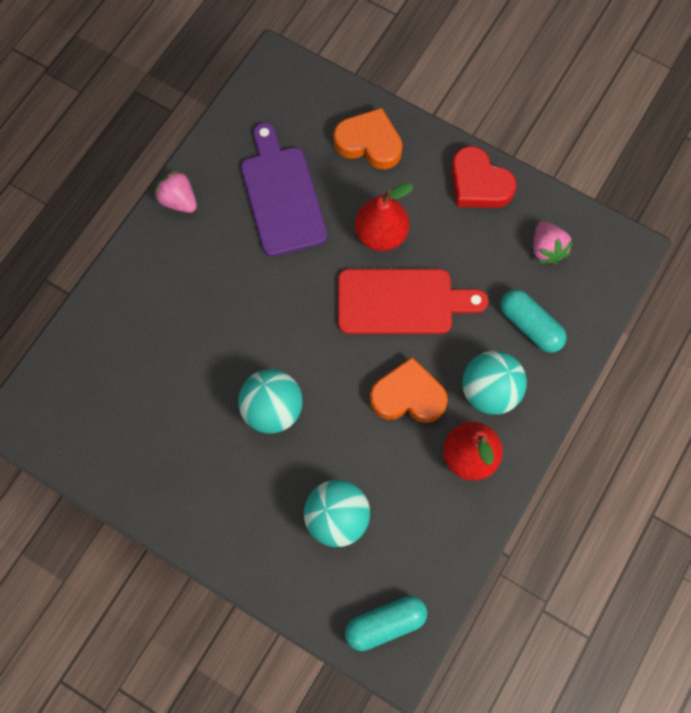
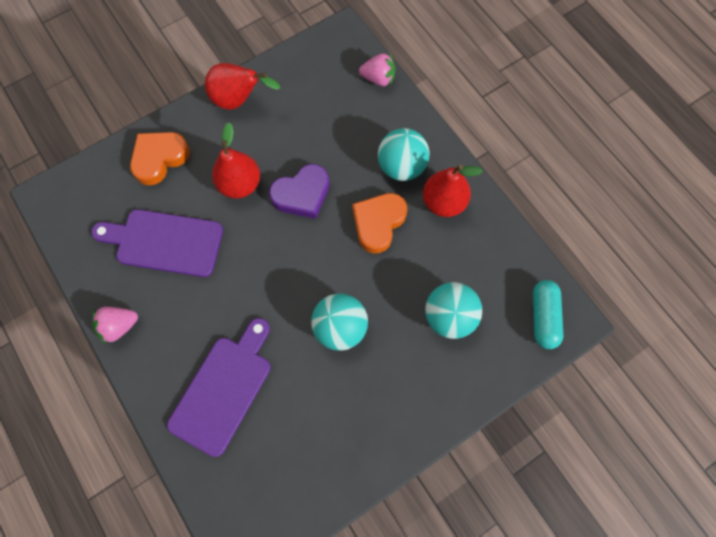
camera: 65 degrees left, 0 degrees up
(159, 327) = (223, 389): none -> purple cutting board
(401, 302) = (302, 194): red cutting board -> purple heart
(478, 184) = (238, 100): red heart -> red pear
(530, 326) = (366, 118): turquoise capsule -> none
(547, 249) = (314, 81): pink strawberry -> pink strawberry (378, 79)

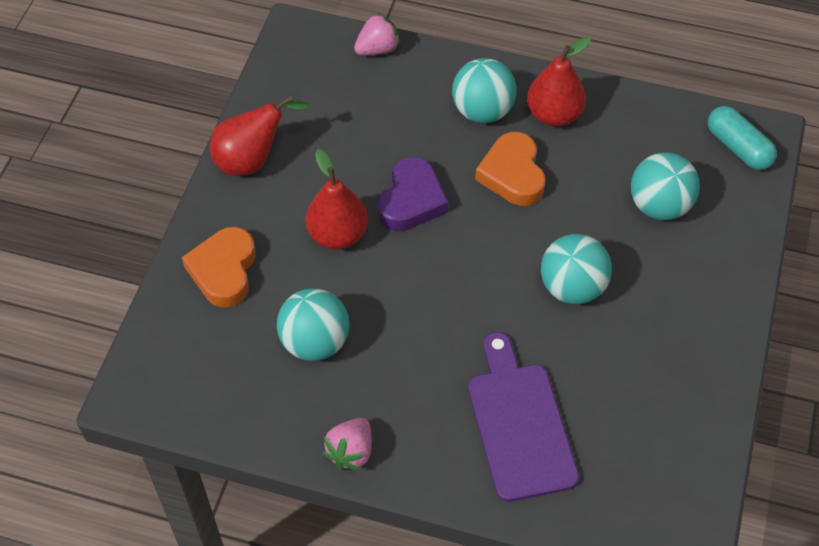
camera: 40 degrees left, 15 degrees down
(164, 242) = (315, 342): purple cutting board -> turquoise ball

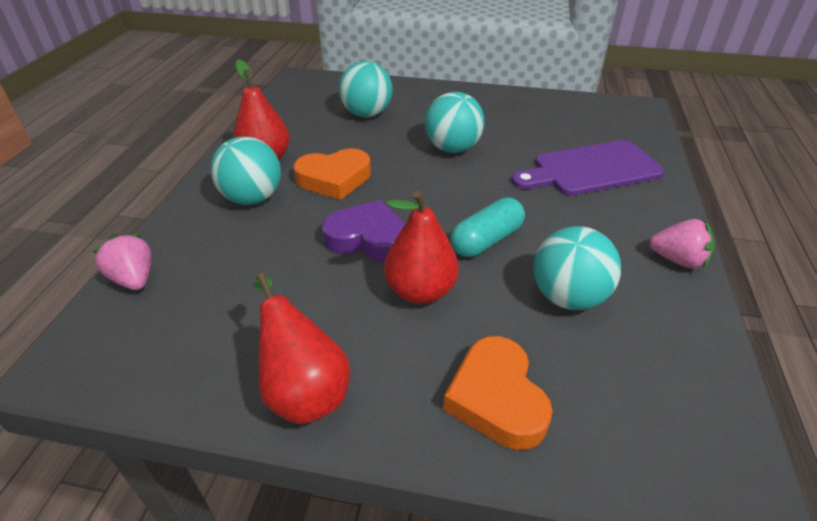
camera: 95 degrees left, 15 degrees down
(224, 271) = (496, 398): orange heart -> orange heart turned 75 degrees clockwise
(738, 147) = (311, 86): turquoise capsule -> turquoise capsule (486, 240)

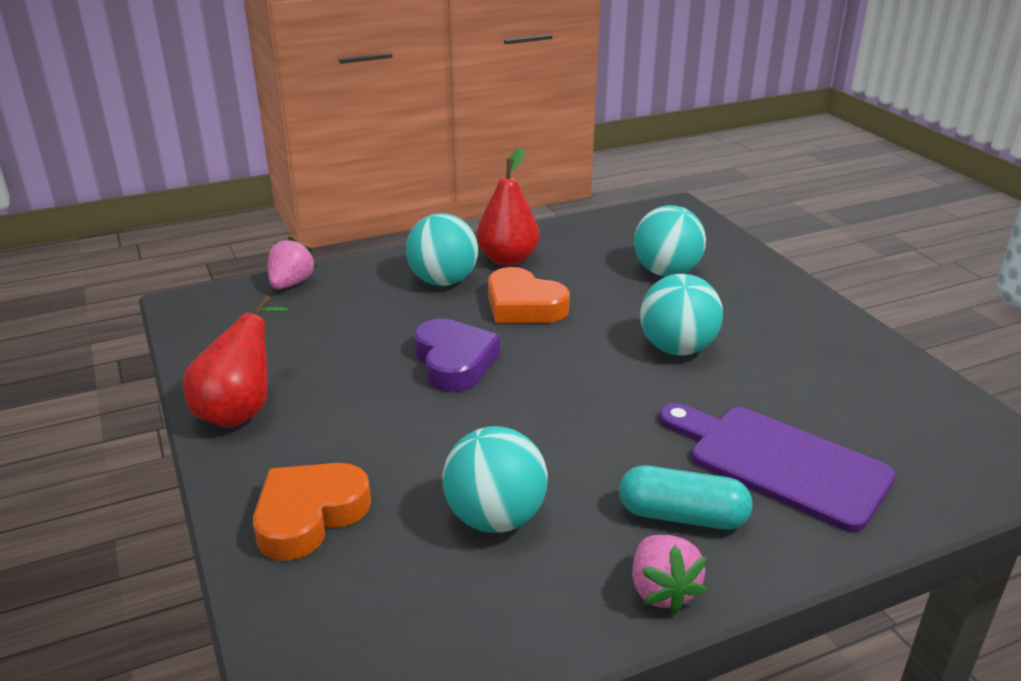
camera: 55 degrees right, 10 degrees down
(420, 291) = (410, 420): red pear -> none
(486, 240) = (532, 431): turquoise capsule -> turquoise capsule (682, 516)

